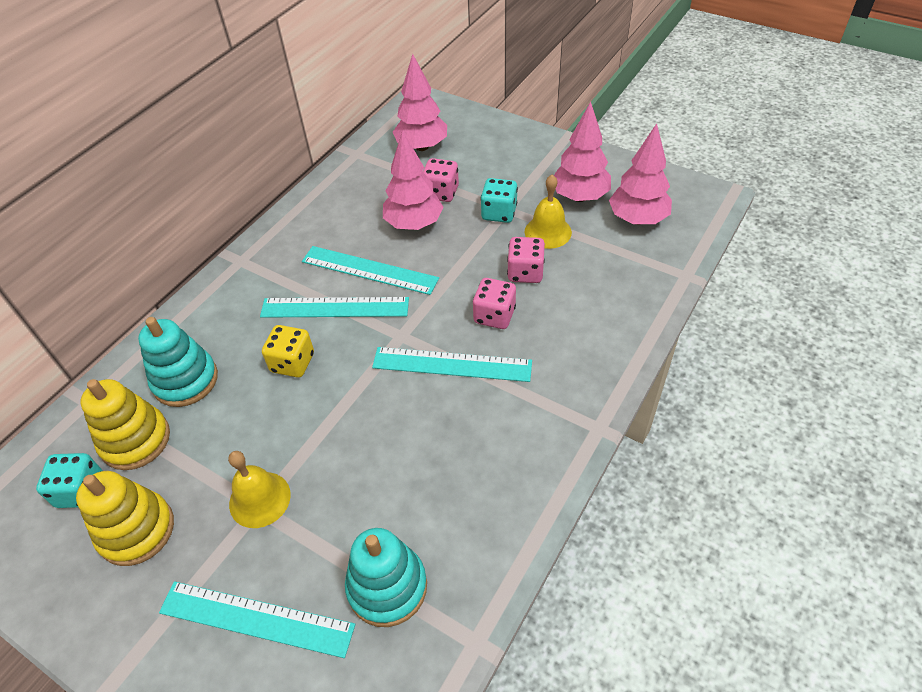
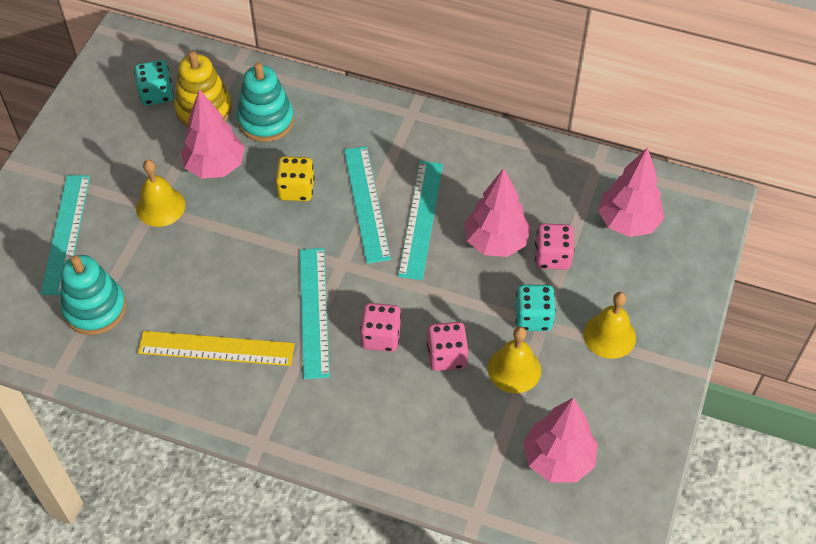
camera: 75 degrees right, 5 degrees up
(136, 530) = (128, 139): yellow stacking toy -> none
(476, 457) = (216, 348): none -> yellow ruler
(527, 173) = (609, 335): none -> yellow bell
(579, 197) = (582, 395): pink tree -> pink tree (215, 166)

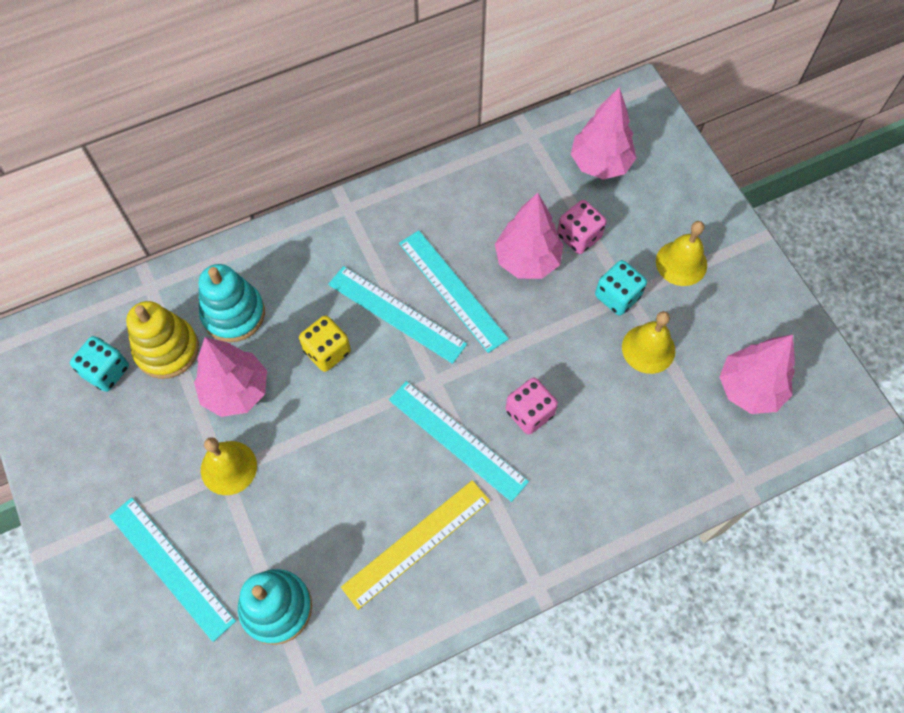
camera: 45 degrees left, 10 degrees up
(446, 356) = (592, 383): pink dice -> none

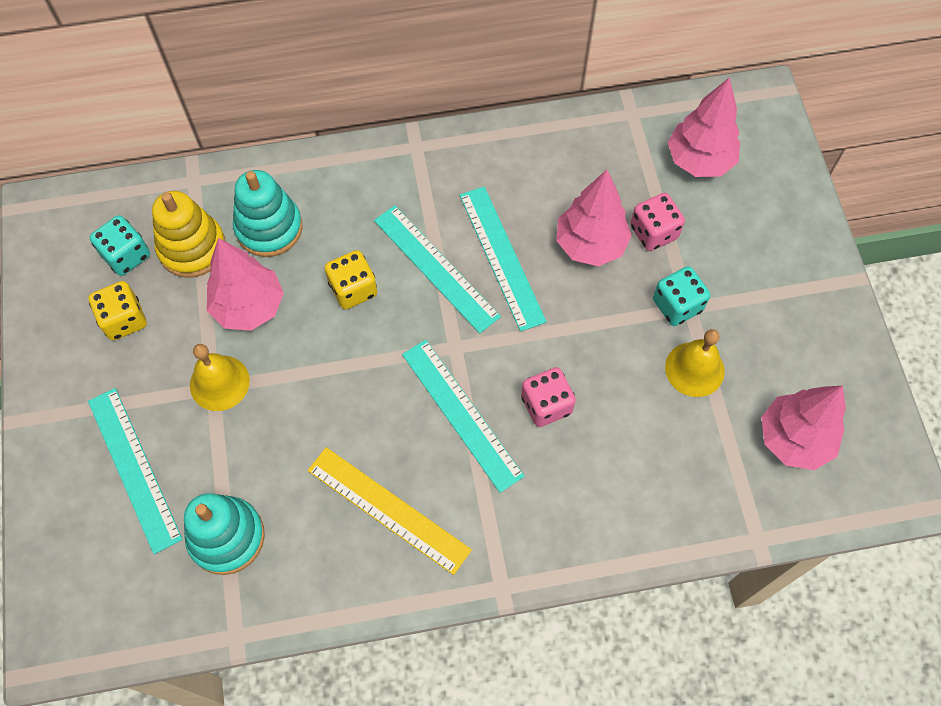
camera: 15 degrees right, 0 degrees up
(122, 432) = (124, 320): none -> yellow dice
(416, 543) = (388, 509): yellow ruler -> yellow ruler turned 60 degrees clockwise
(681, 263) = (758, 286): yellow bell -> none

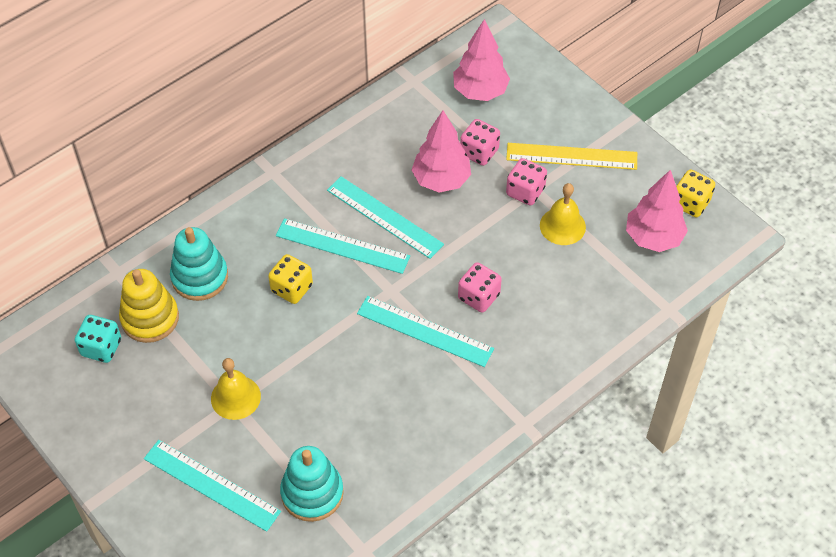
camera: 30 degrees left, 10 degrees down
(124, 320) = (131, 391): yellow dice -> yellow dice (690, 203)
(249, 307) = (222, 337): pink tree -> none
(388, 509) = (415, 416): yellow ruler -> yellow ruler (571, 156)
(677, 305) = (525, 191): turquoise dice -> pink dice

